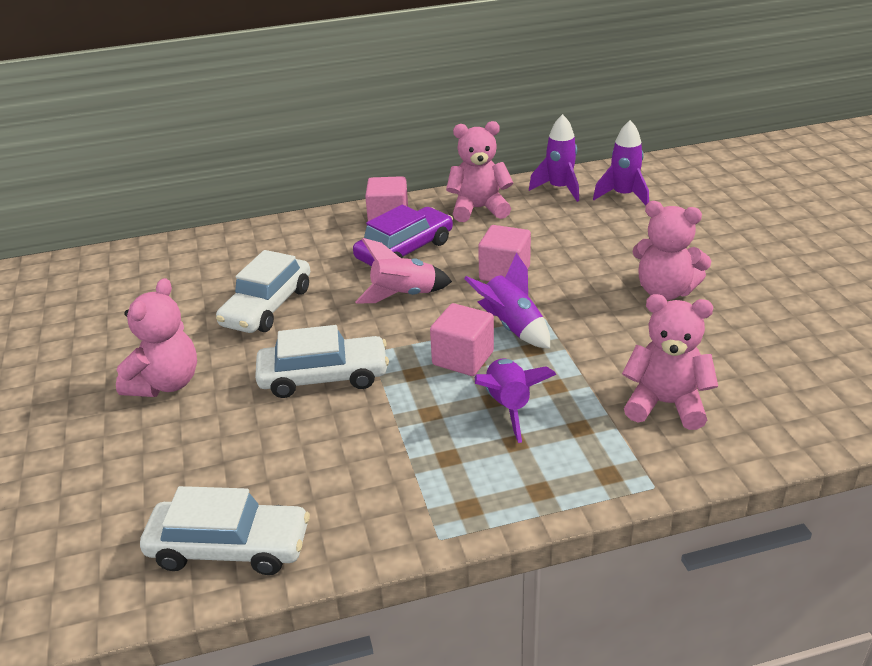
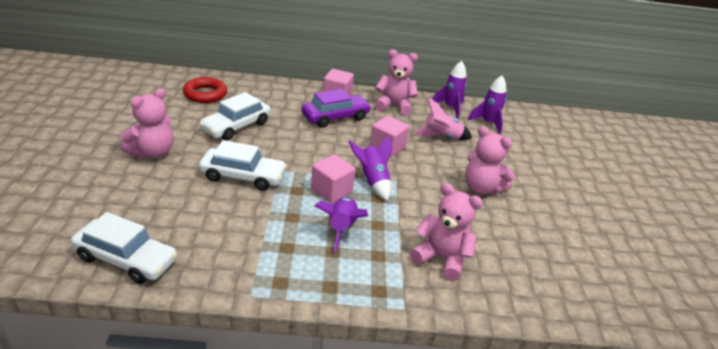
camera: 10 degrees right, 0 degrees up
(188, 272) = (205, 94): none -> red ring
(403, 295) = (319, 143): pink rocket -> pink rocket (441, 137)

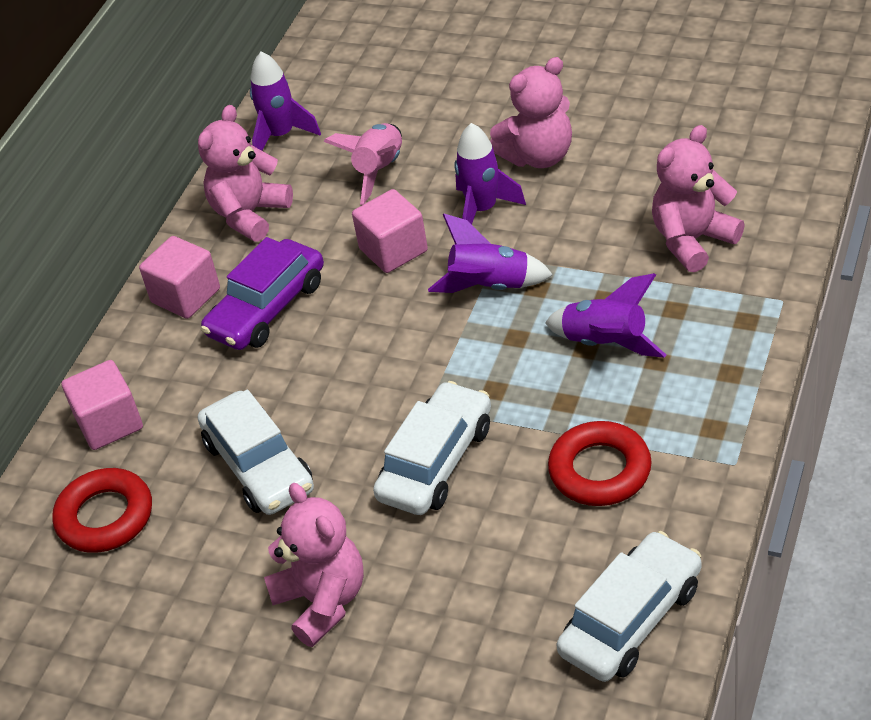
camera: 60 degrees left, 10 degrees up
(241, 235) = (600, 470): none -> red ring
(331, 190) = (505, 343): pink cube -> pink cube (109, 423)
(335, 117) = (267, 308): purple car -> purple car turned 135 degrees counterclockwise
(488, 123) = (348, 98): purple rocket -> purple rocket (482, 210)

